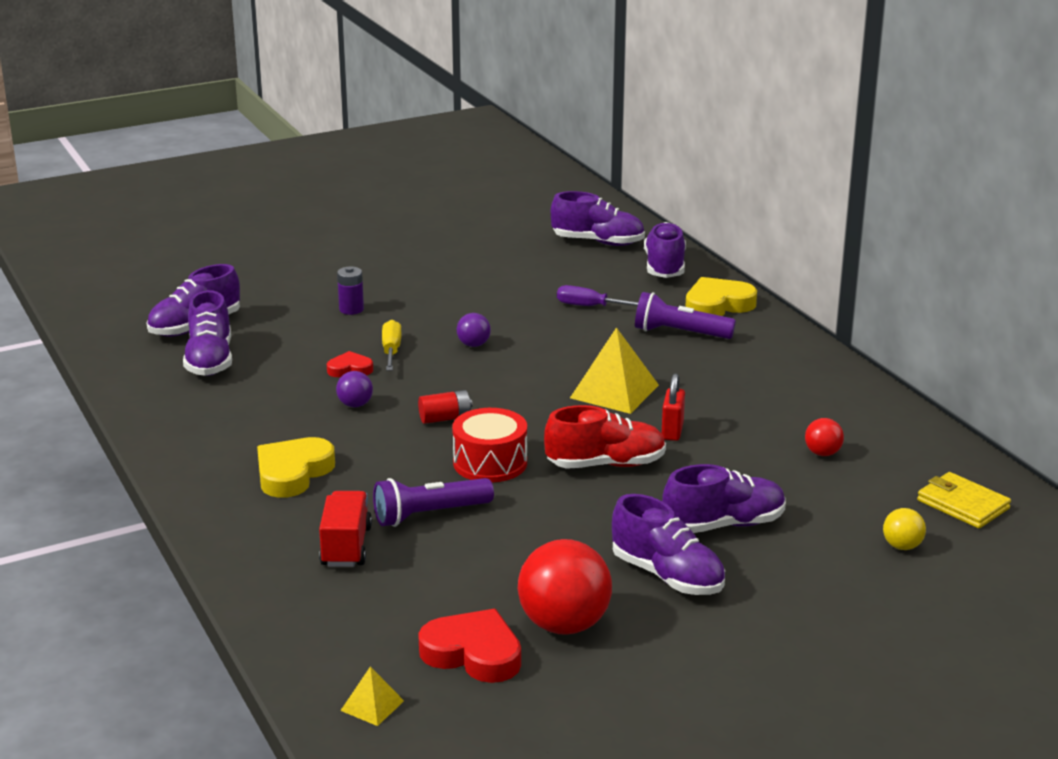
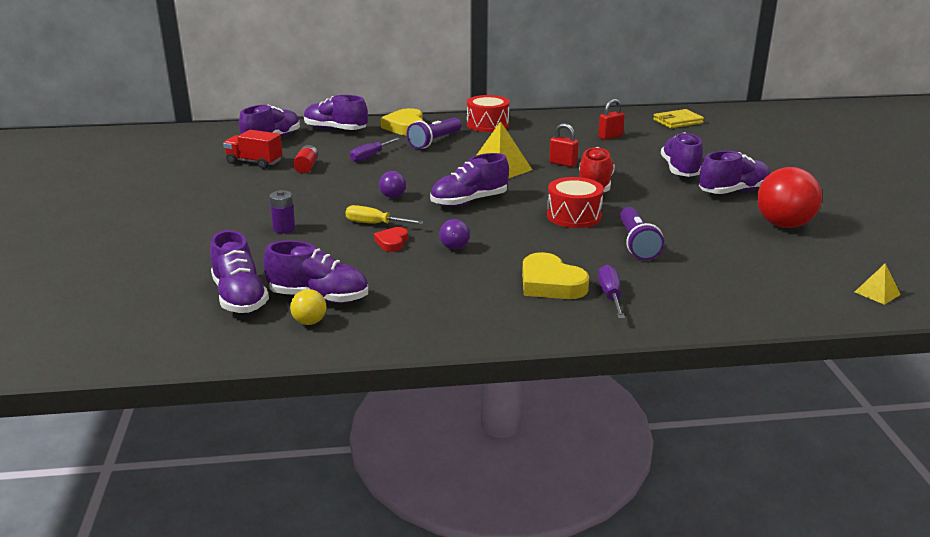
camera: 70 degrees left, 0 degrees up
(279, 512) = (610, 296): none -> purple screwdriver
(346, 546) = (671, 277): red truck -> red truck (254, 162)
(445, 418) = (500, 221): red battery -> red battery (306, 167)
(473, 653) = (815, 254): red heart -> none
(490, 390) = (469, 201): none -> purple shoe
(782, 355) = (487, 125): none -> red drum
(822, 453) = (610, 137): red ball -> red padlock
(902, 546) = (715, 139): yellow ball -> yellow ball (309, 322)

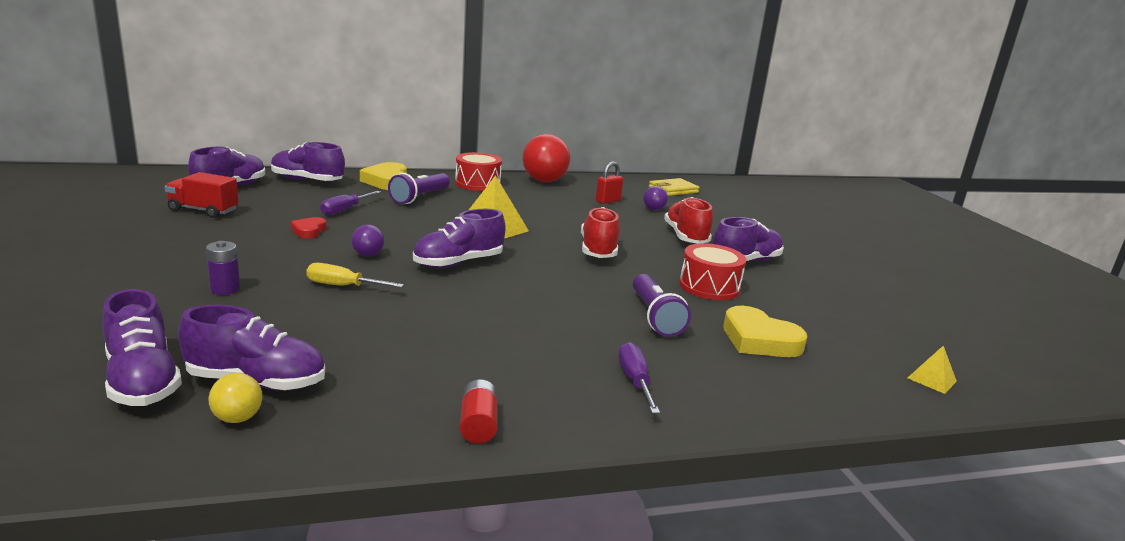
camera: 10 degrees left, 5 degrees down
(306, 167) = (267, 218): red battery -> red battery (478, 425)
(392, 242) = (363, 309): red heart -> red heart (309, 231)
(454, 248) = (441, 317): purple ball -> purple ball (653, 209)
(550, 283) = (560, 365): yellow heart -> yellow heart (759, 340)
(563, 163) = (561, 226): red padlock -> none
(574, 216) = (579, 283): red drum -> red drum (709, 287)
(680, 170) = (686, 237): purple shoe -> red shoe
(783, 225) = (807, 298): red ball -> red ball (544, 181)

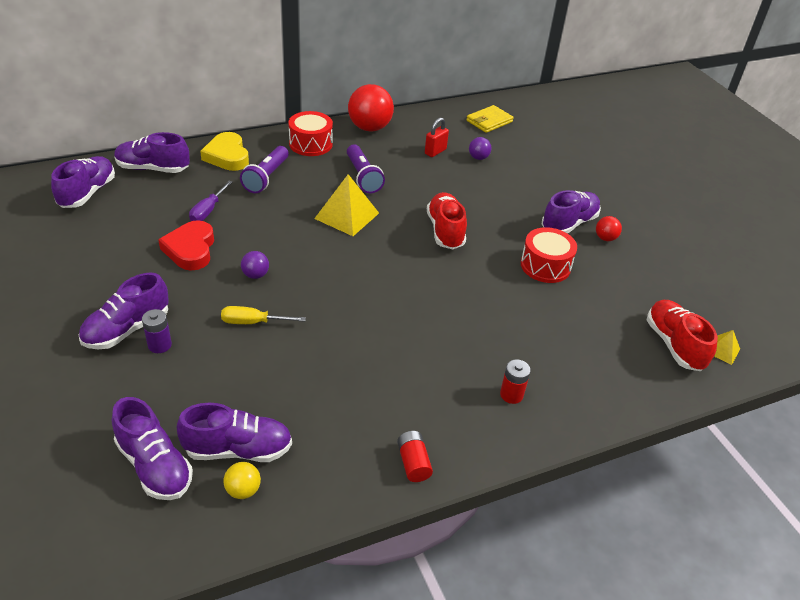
camera: 10 degrees left, 20 degrees up
(203, 210) = (83, 236): red truck -> none
(309, 231) = (190, 249): red heart -> red heart, size x1.78
(458, 263) = (335, 272): purple shoe -> purple shoe (127, 329)
(635, 381) = (511, 395): purple screwdriver -> red battery
(655, 317) = (510, 314): purple flashlight -> purple flashlight (363, 177)
(686, 237) = (514, 196): red shoe -> red shoe (674, 344)
(759, 340) = (594, 328): yellow heart -> none
(787, 276) = (605, 238): none -> red ball

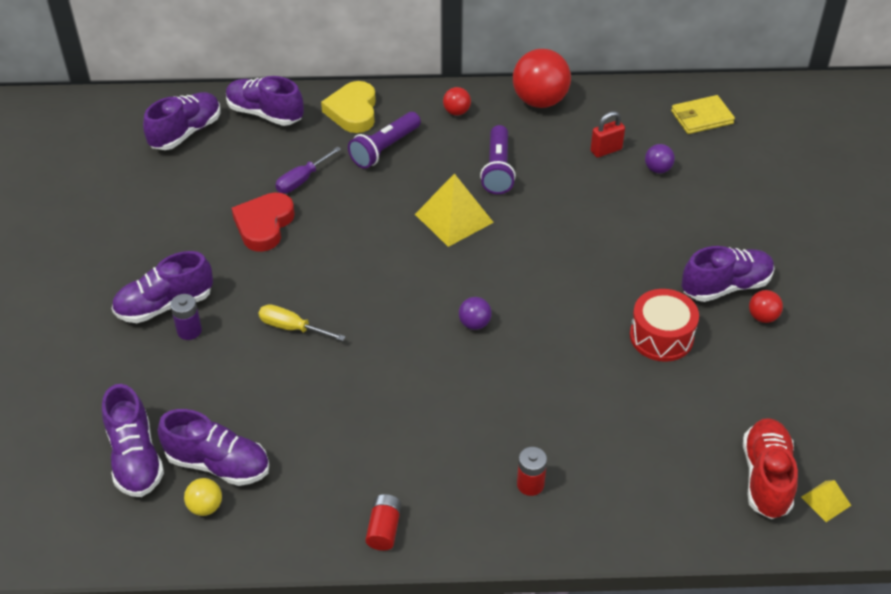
camera: 25 degrees right, 5 degrees up
(255, 275) = (319, 272): purple ball -> purple ball (474, 324)
(310, 144) = (456, 112): red drum -> red ball
(445, 231) = (561, 263): red shoe -> none

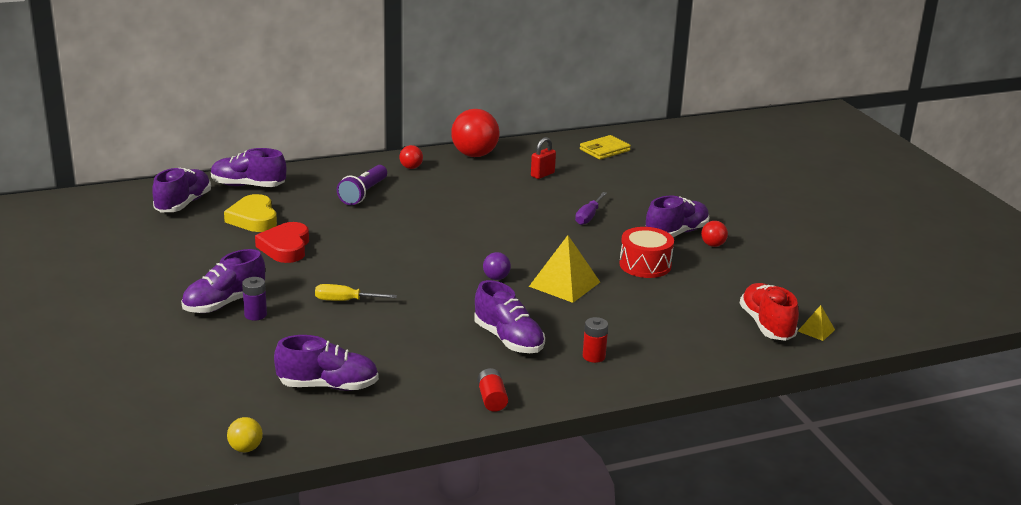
camera: 20 degrees left, 20 degrees down
(135, 458) = (251, 394): purple shoe -> purple shoe (508, 339)
(205, 507) = (332, 412): yellow ball -> yellow ball (245, 448)
(302, 180) = (303, 218): purple screwdriver -> purple screwdriver (589, 216)
(353, 111) = (324, 176): yellow heart -> yellow heart (253, 219)
(454, 218) = (444, 224): yellow pyramid -> yellow pyramid (564, 284)
(497, 169) = (463, 194): purple flashlight -> none
(657, 169) = (588, 180): purple ball -> none

